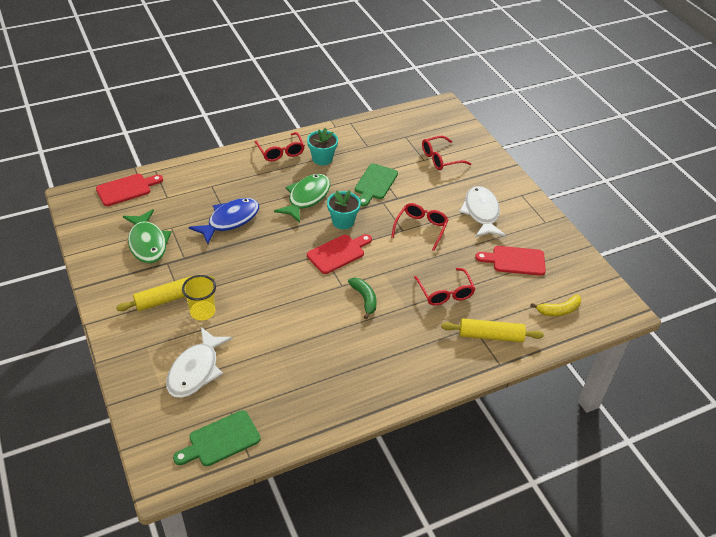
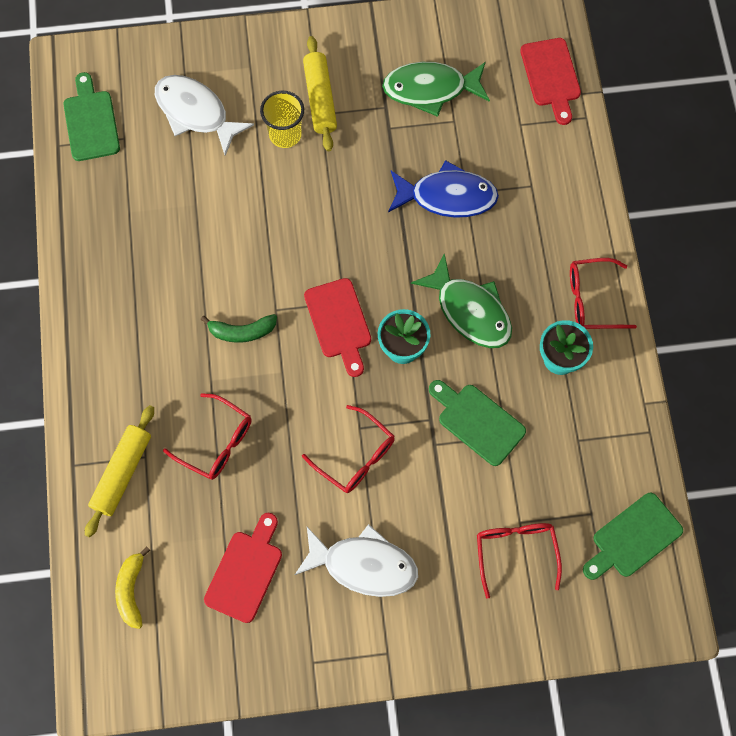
camera: 110 degrees right, 25 degrees up
(230, 220) = (447, 196): blue fish -> blue fish turned 60 degrees counterclockwise
(410, 121) = (633, 538): none -> green cutting board
(445, 293) = (217, 442): red glasses -> red glasses turned 150 degrees counterclockwise

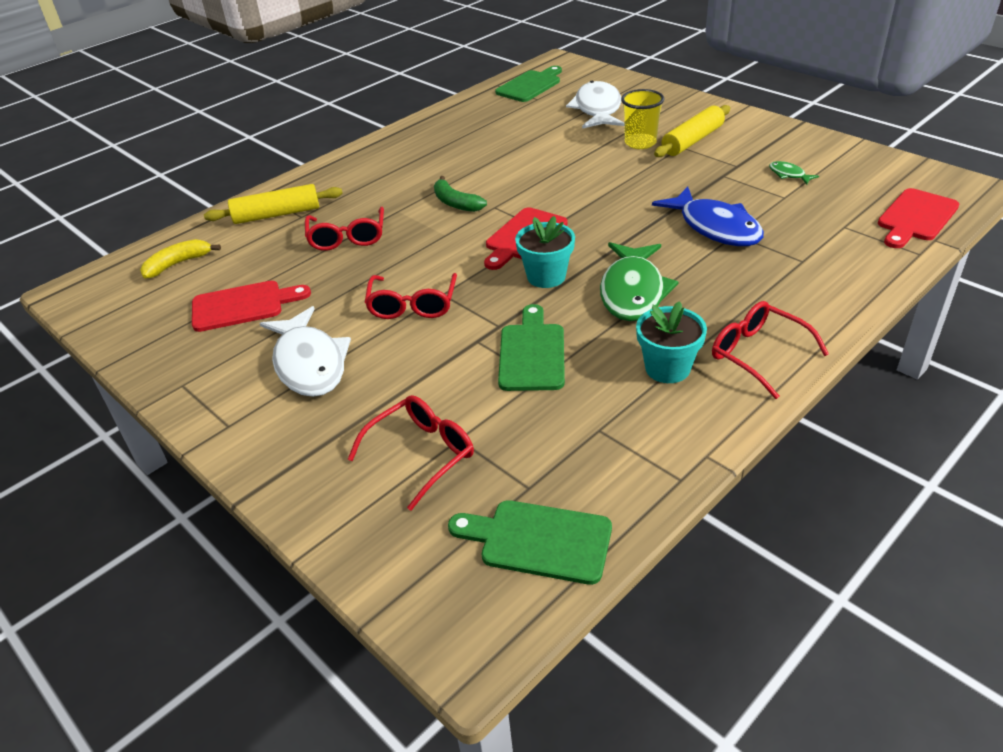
camera: 55 degrees right, 30 degrees down
(430, 89) = (788, 174): green fish -> green fish, size x0.44

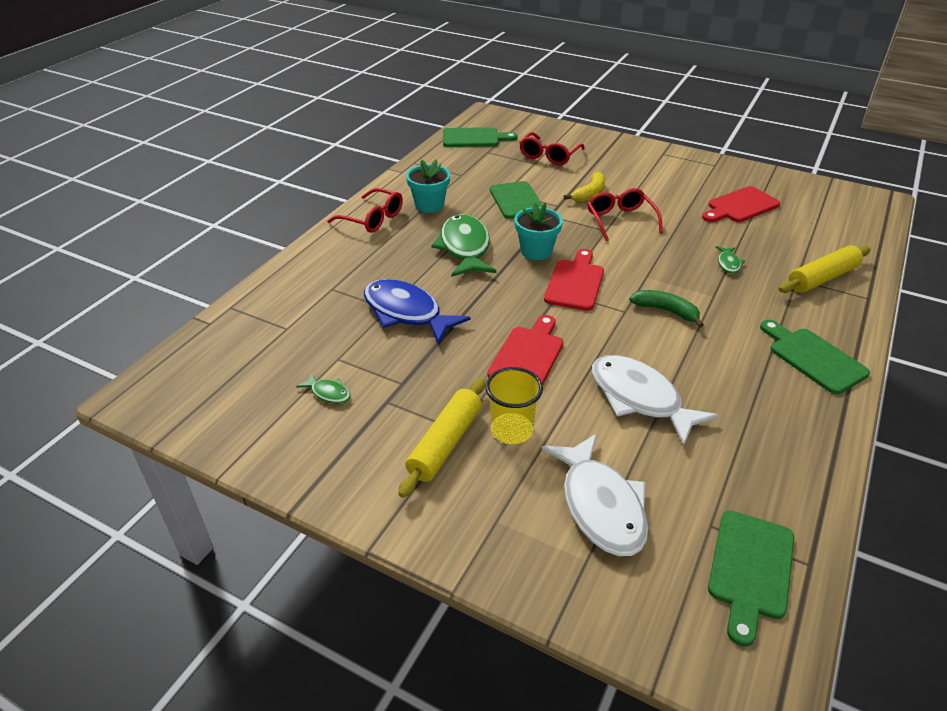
camera: 160 degrees right, 0 degrees up
(178, 264) = (835, 227): yellow banana -> yellow banana (589, 194)
(309, 363) = (652, 182): white fish -> white fish (639, 398)
(347, 238) = (728, 264): red glasses -> green fish
(373, 160) = (813, 358): none -> green cutting board
(916, 218) = (214, 347): red cutting board -> red cutting board (528, 355)

